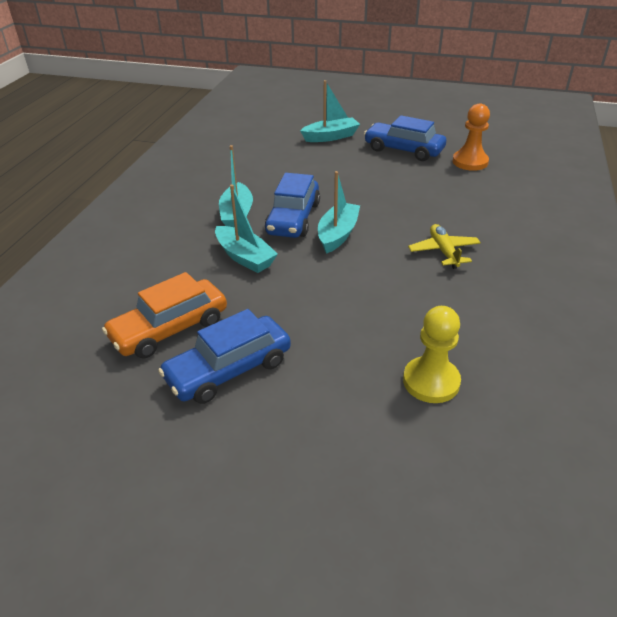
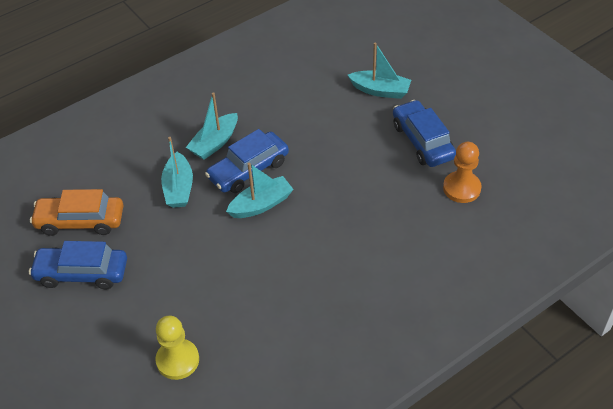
camera: 40 degrees right, 10 degrees up
(443, 251) = (315, 268): yellow plane -> none

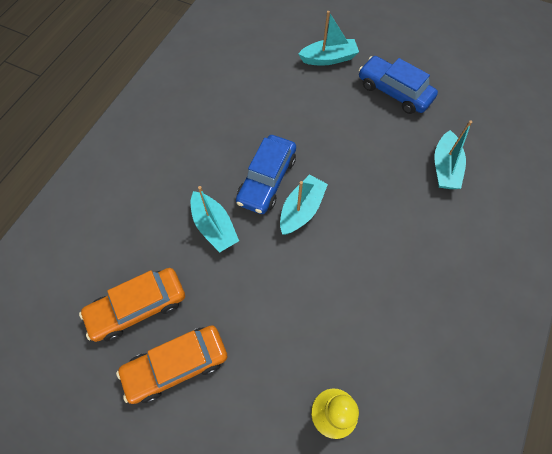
camera: 30 degrees left, 15 degrees up
(82, 273) = (176, 365): blue car -> orange car
(214, 143) = (218, 166): turquoise boat -> turquoise boat (445, 168)
(461, 188) = (454, 122): orange pawn -> none

